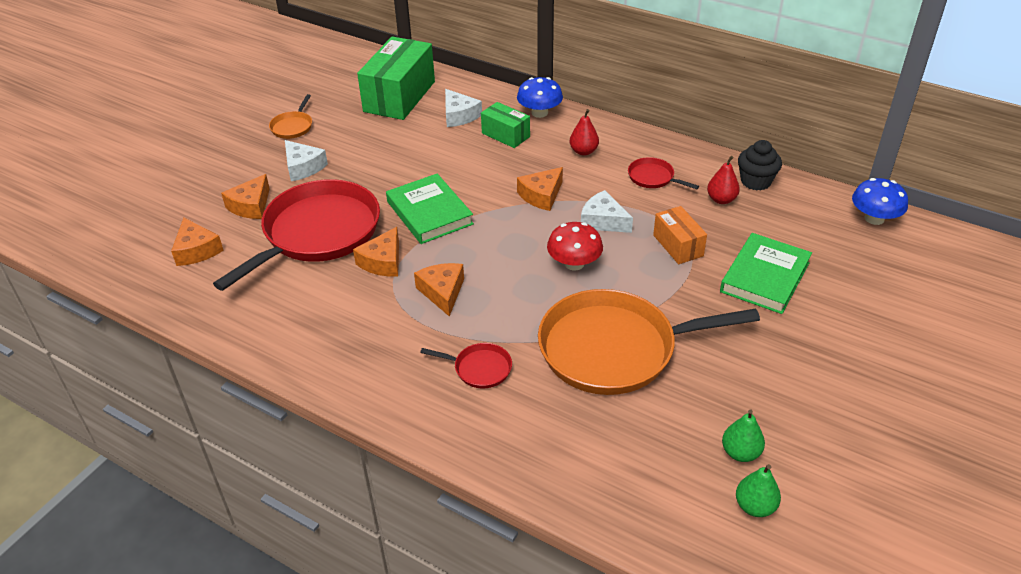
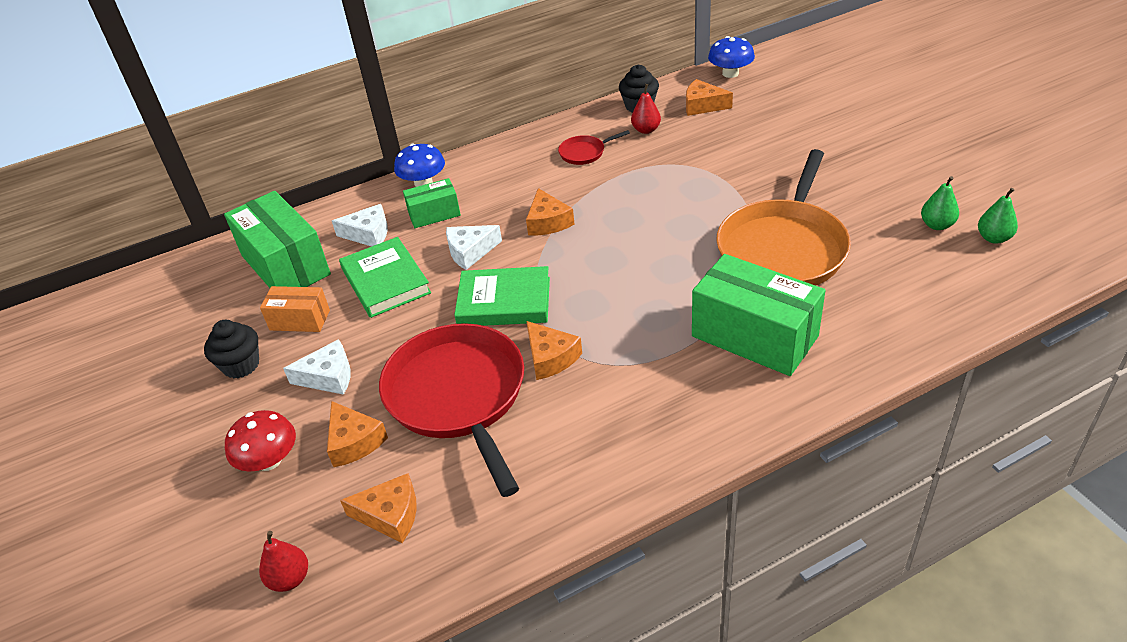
camera: 55 degrees left, 0 degrees up
(292, 127) = (241, 365): orange pan -> black cupcake
(442, 292) = (631, 329): orange cheese -> orange cheese (703, 105)
(479, 368) = (754, 336): red pan -> green box
(574, 263) = (658, 234): red mushroom -> red mushroom (269, 460)
(583, 151) = (509, 177): red pear -> red pear (290, 579)
(603, 221) = (616, 199): white cheese -> white cheese (470, 251)
(678, 245) = (683, 171): orange box -> orange box (300, 320)
(765, 277) = (755, 144): green book -> green book (386, 281)

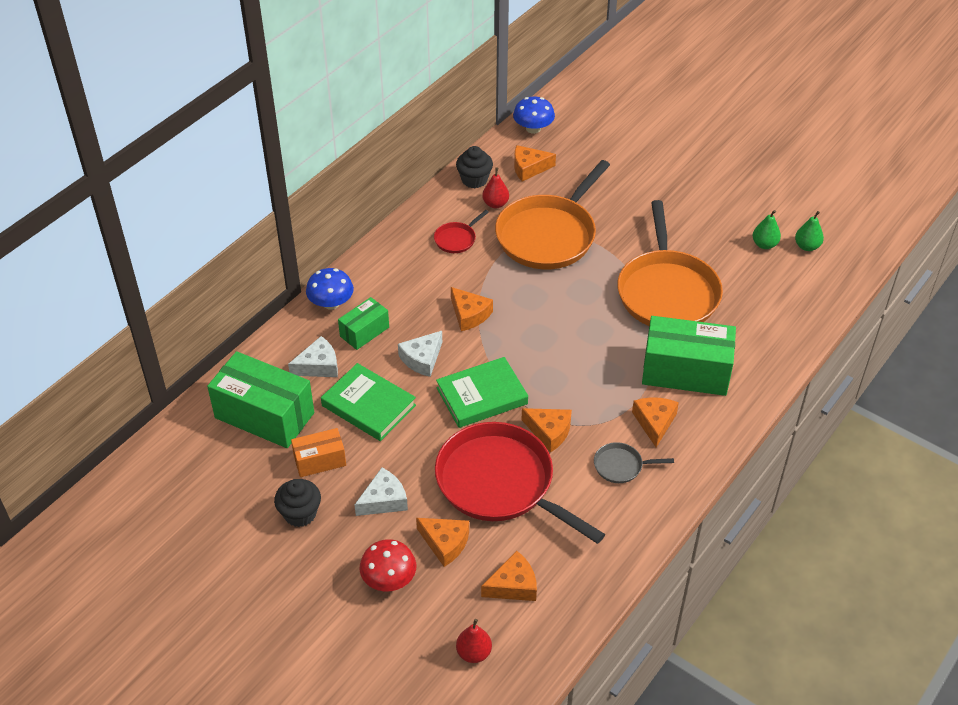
camera: 30 degrees left, 5 degrees up
(607, 419) = (621, 466): none -> grey pan
(680, 382) = (654, 422): none -> orange cheese
(682, 167) = (548, 235): none -> orange pan

